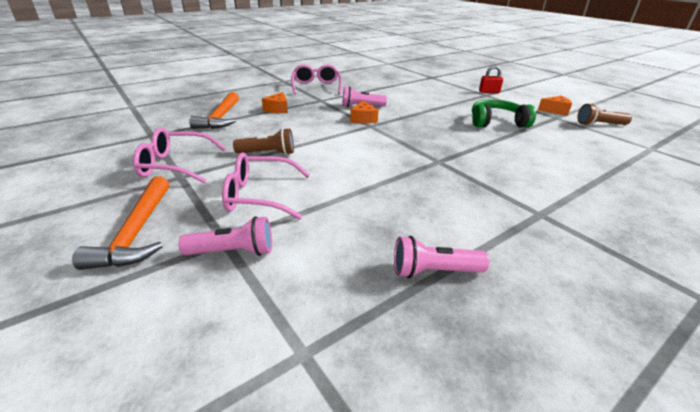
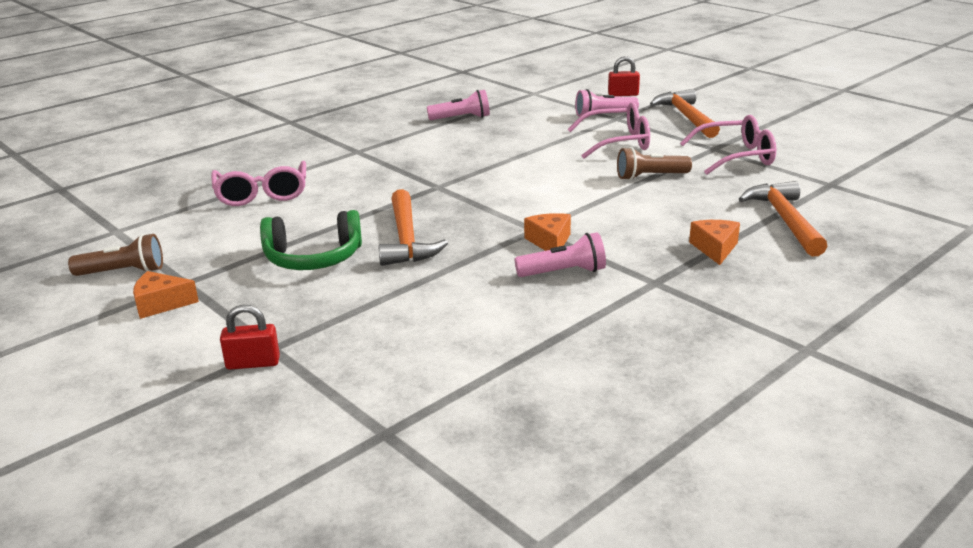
camera: 175 degrees right, 5 degrees down
(149, 317) = (623, 94): none -> red padlock
(316, 86) = (701, 332): pink glasses -> pink glasses (262, 194)
(447, 127) = (406, 239): none -> orange hammer

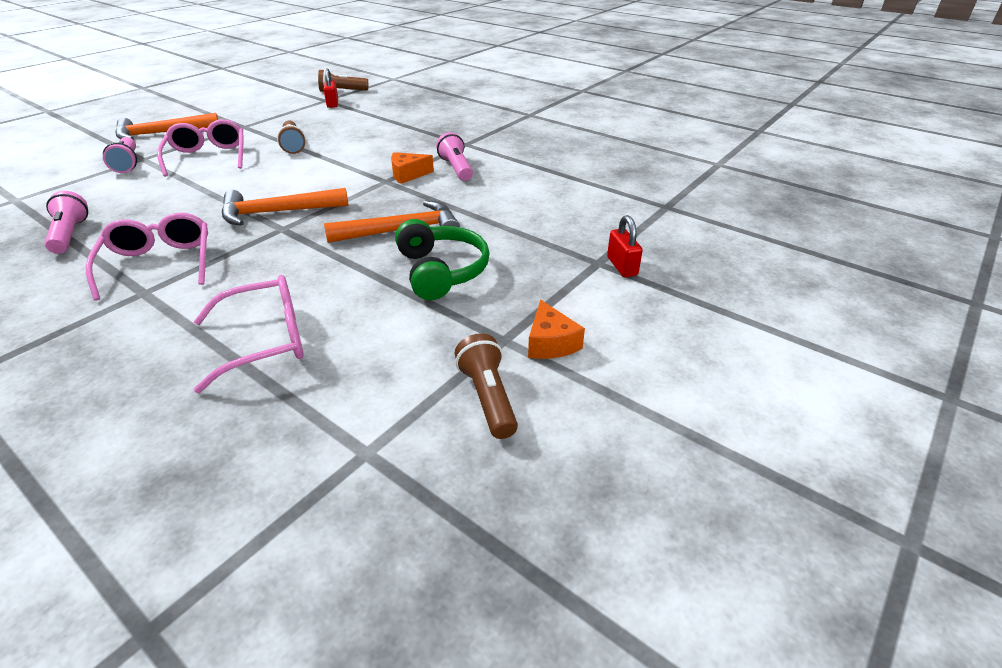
camera: 100 degrees left, 10 degrees up
(623, 94) = (71, 157): red padlock -> red padlock (332, 104)
(715, 248) = (418, 129): orange cheese -> none
(736, 157) = (265, 120): pink glasses -> pink glasses (159, 263)
(785, 220) = (379, 112): orange hammer -> orange hammer (278, 212)
(876, 193) = (342, 91): none -> brown flashlight

